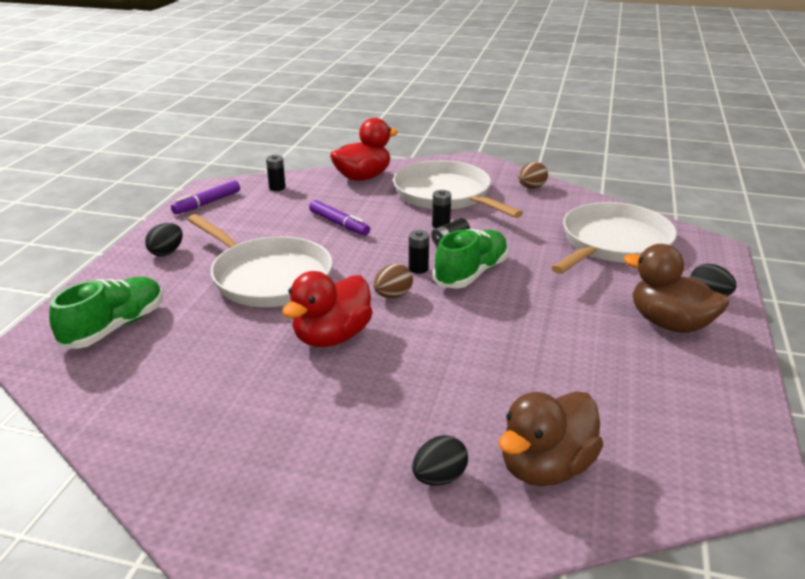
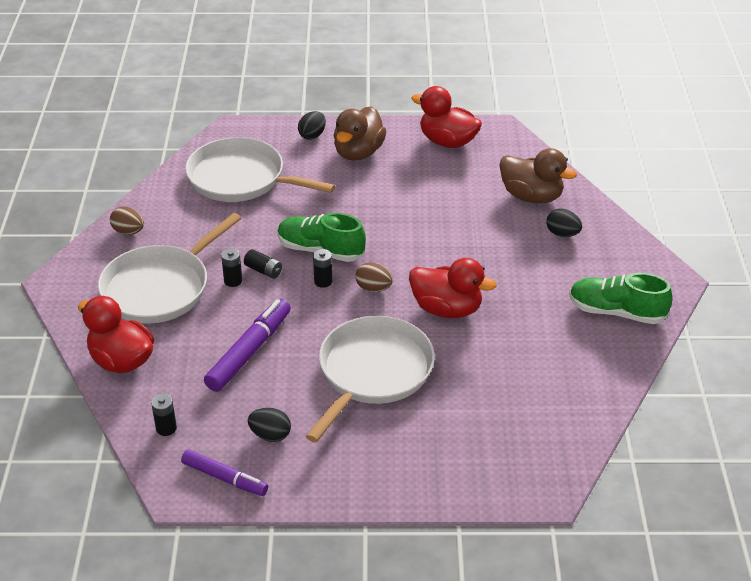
camera: 105 degrees left, 10 degrees up
(115, 327) = (493, 445): green shoe -> green shoe (616, 312)
(166, 252) = (352, 466): black egg -> black egg (270, 435)
(339, 224) = (249, 352): purple marker -> purple marker, size x1.51
(705, 408) = (447, 142): none -> red duck

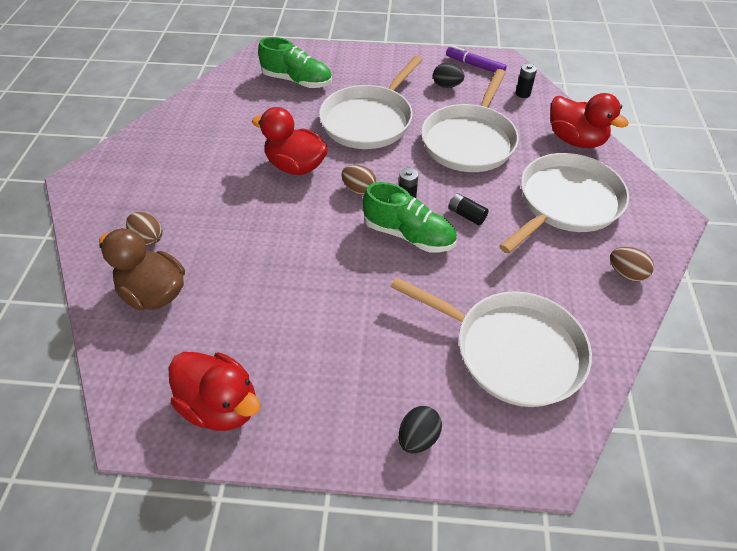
camera: 175 degrees left, 10 degrees up
(233, 281) = (495, 206): black battery -> none
(249, 352) = (469, 141): purple marker -> white pan
(358, 152) = (352, 391): brown duck -> none
(562, 234) = (148, 238): black egg -> brown egg
(616, 312) = (148, 155): green shoe -> green shoe (297, 81)

